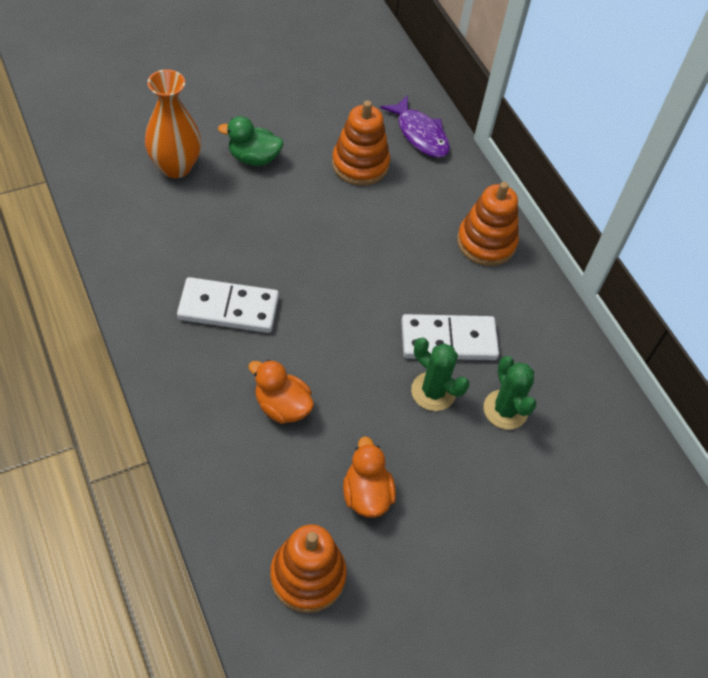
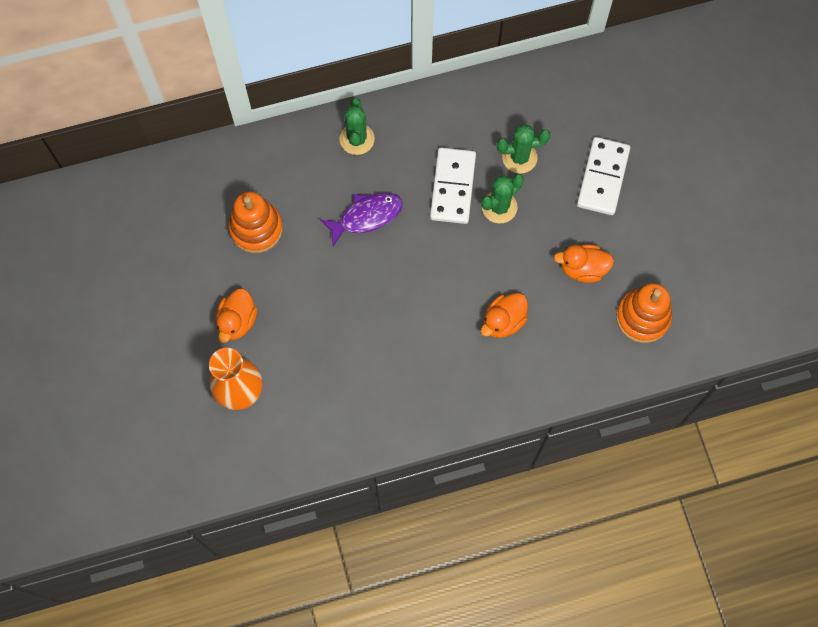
camera: 75 degrees left, 15 degrees up
(228, 308) = (405, 355): white domino -> white domino (602, 177)
(253, 158) = (237, 321): green duck -> orange duck
(420, 134) = (225, 171): purple fish -> purple fish (366, 216)
(486, 242) = (357, 139): orange stacking toy -> green cactus

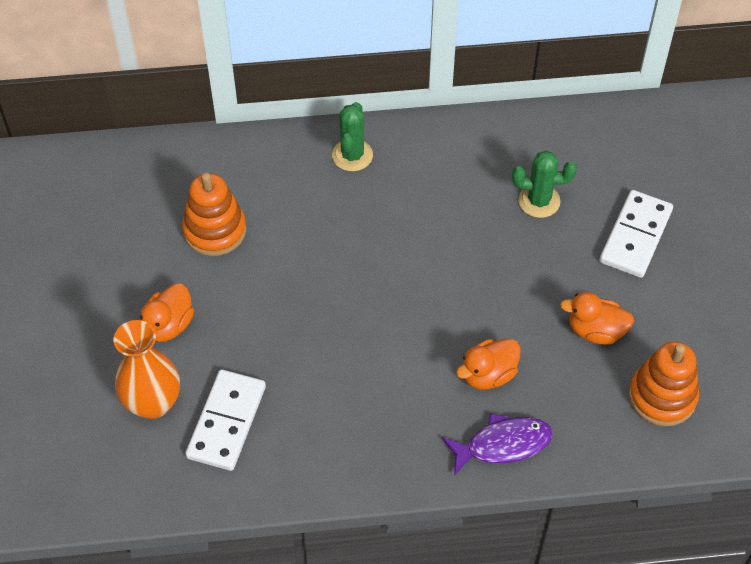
camera: 10 degrees right, 15 degrees down
(366, 216) = (346, 236): purple fish -> purple fish (503, 444)
(453, 187) = (454, 221): white domino -> white domino (227, 422)
(499, 207) = (505, 249): green cactus -> none

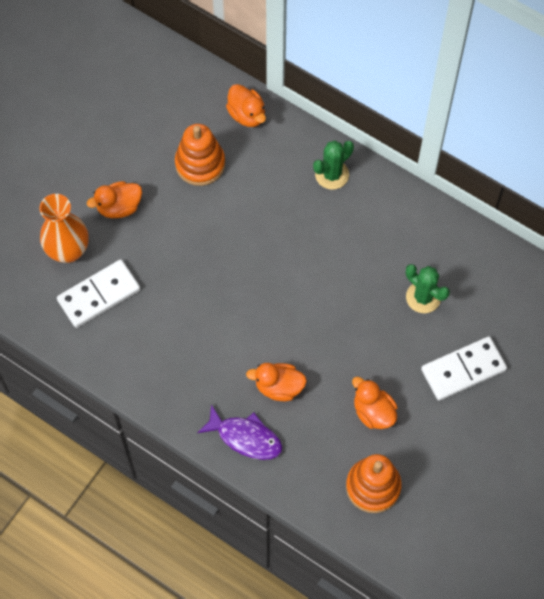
camera: 40 degrees right, 10 degrees up
(219, 158) = (247, 115): none -> orange duck

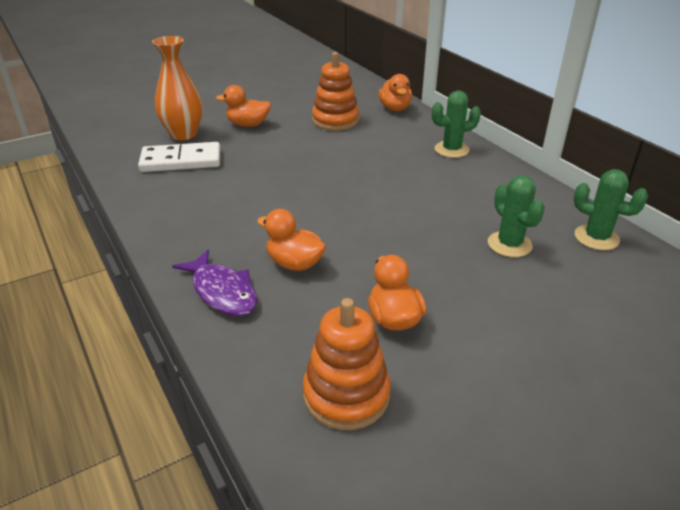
camera: 25 degrees right, 30 degrees down
(463, 369) = (537, 317): white domino -> none
(483, 261) = (596, 238): none -> green cactus

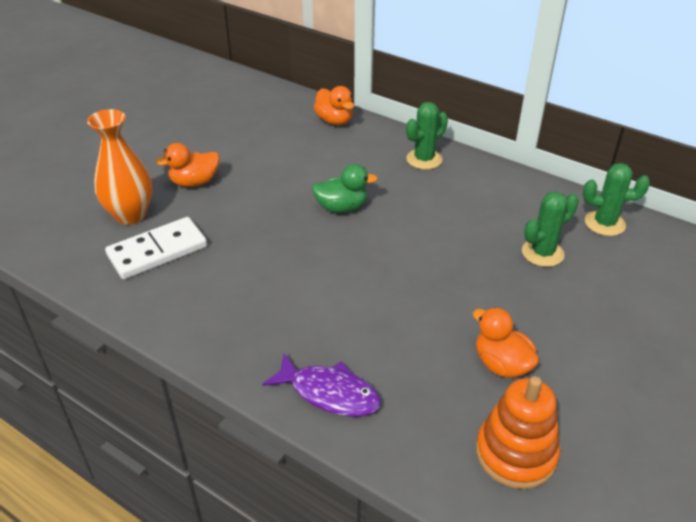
camera: 25 degrees left, 5 degrees up
(294, 263) = (373, 338): orange duck -> none
(335, 120) = (285, 152): orange stacking toy -> none
(349, 166) = (341, 207): none -> green duck
(509, 244) = (542, 253): green cactus -> green cactus turned 75 degrees counterclockwise

